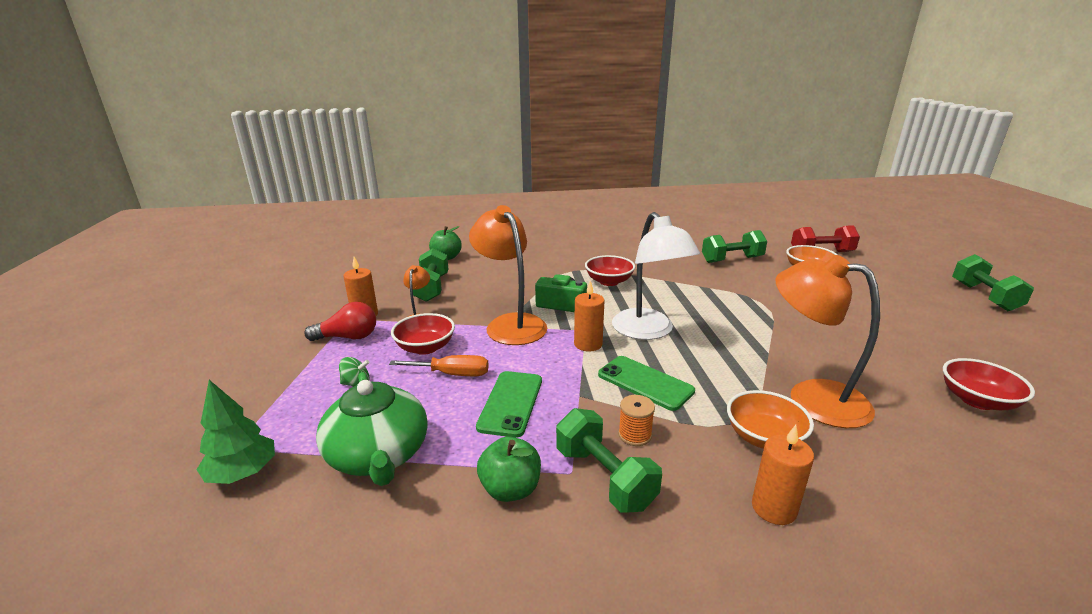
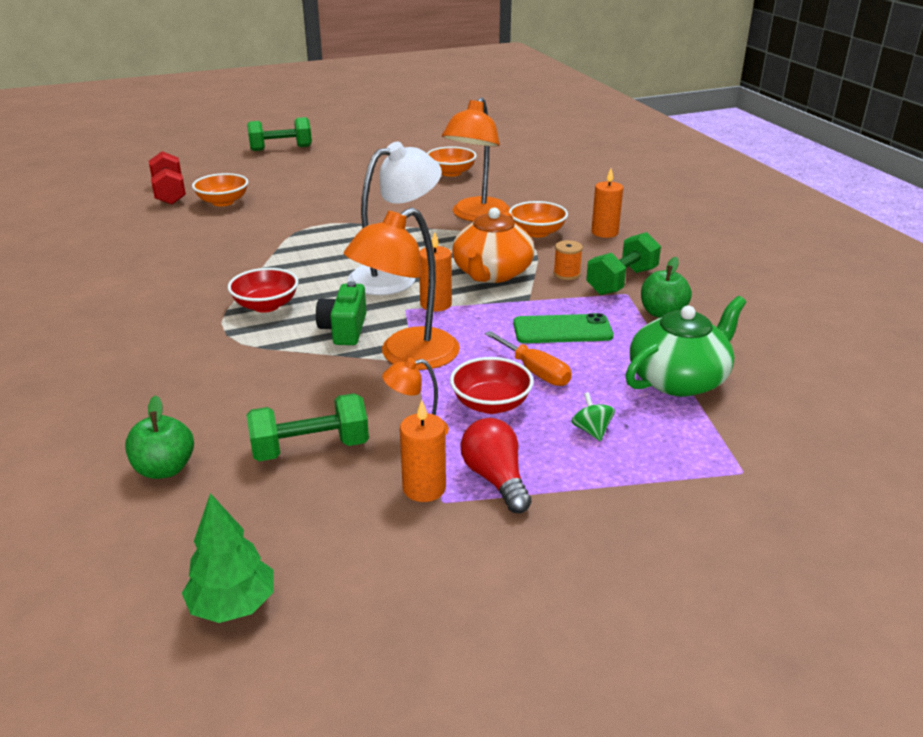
camera: 105 degrees left, 5 degrees up
(243, 473) = (763, 447): green tree -> green tree (233, 605)
(452, 374) = (535, 371): orange screwdriver -> orange screwdriver turned 150 degrees clockwise
(645, 383) = (492, 273): green phone -> orange teapot
(732, 260) = (189, 236): green dumbbell -> none
(977, 400) = (451, 173): red bowl -> orange bowl

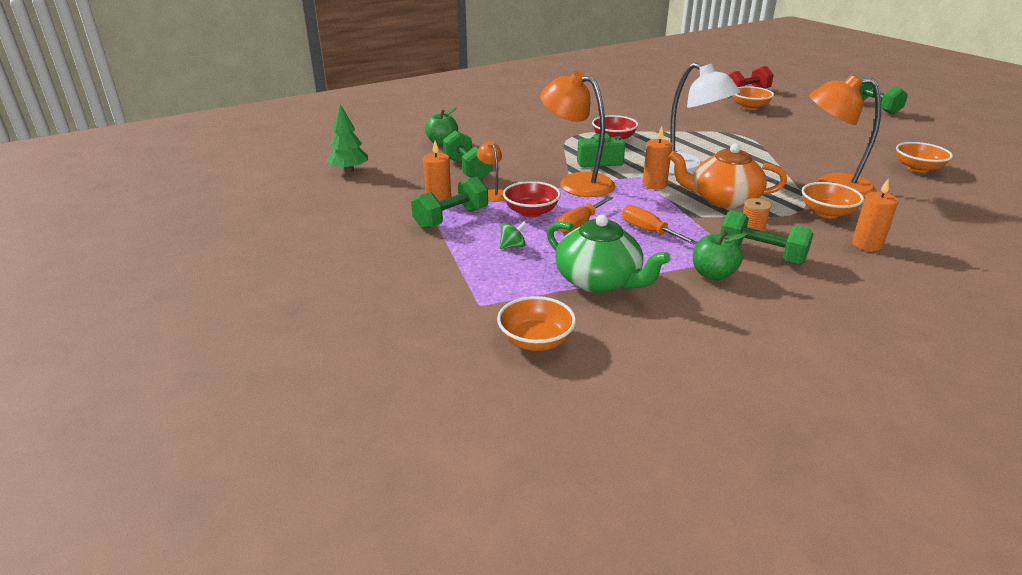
camera: 80 degrees right, 0 degrees up
(495, 479) = (451, 219): red light bulb -> green dumbbell
(562, 330) = (648, 231): green phone -> orange screwdriver
(811, 438) = (536, 341): none -> orange bowl

